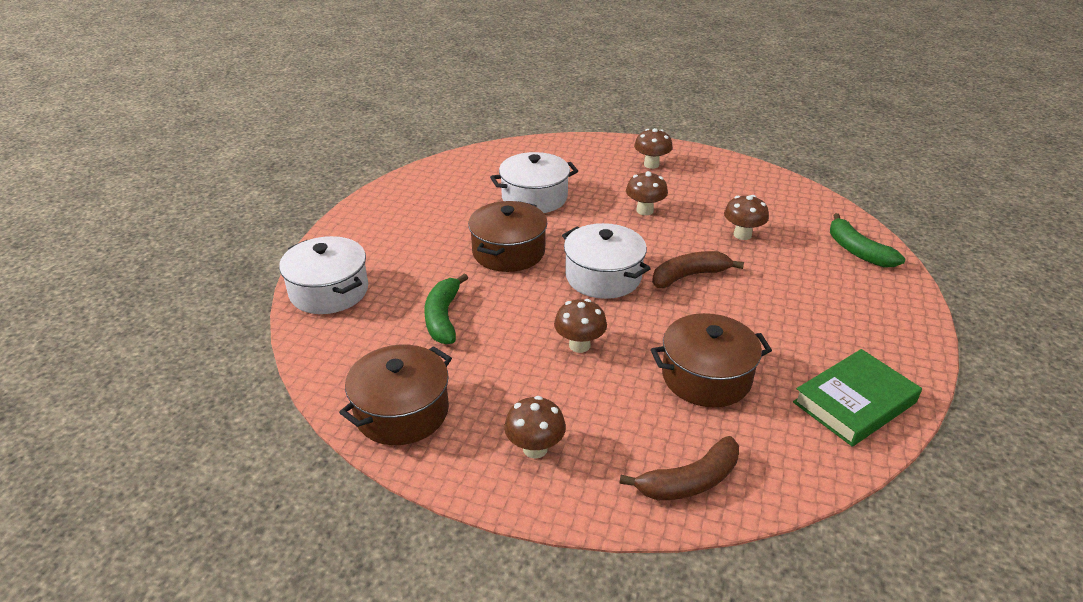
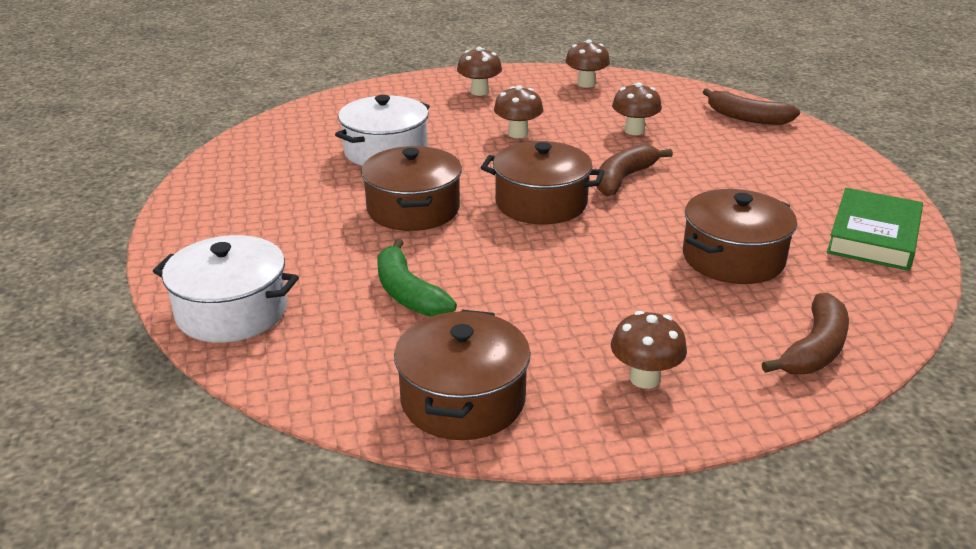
camera: 30 degrees left, 5 degrees down
(579, 345) = (585, 271): brown mushroom -> brown mushroom (586, 84)
(603, 276) = (541, 203): white pot -> brown pot
(857, 251) = (746, 117): green banana -> brown banana

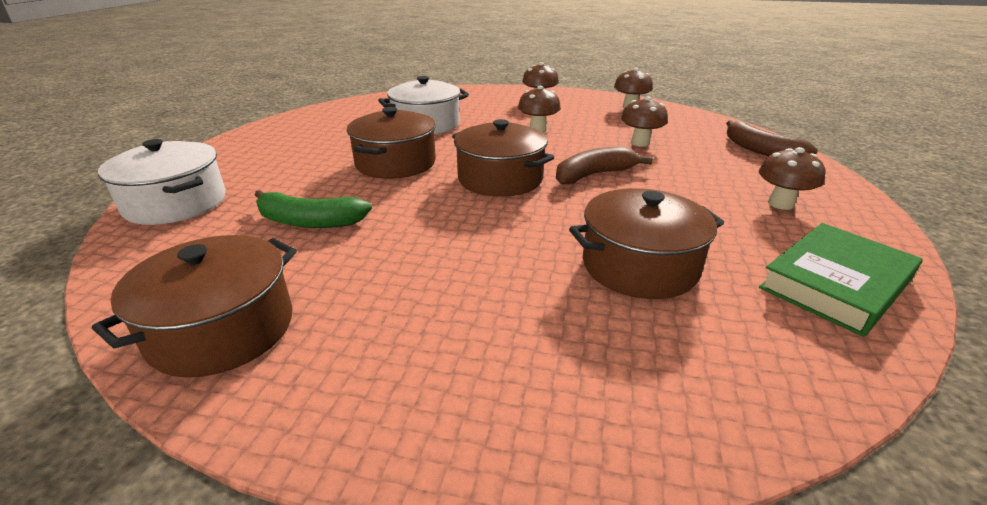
camera: 25 degrees right, 0 degrees up
(408, 293) = (309, 221): green banana -> green banana turned 75 degrees counterclockwise
(645, 378) = (414, 368): brown mushroom -> brown mushroom (780, 204)
(814, 349) = (653, 402): brown banana -> none

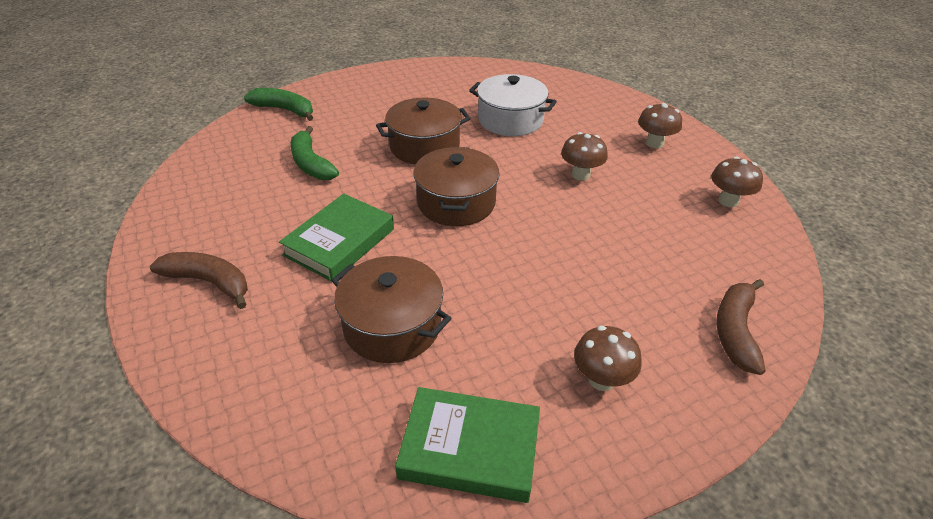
camera: 50 degrees right, 10 degrees up
(176, 203) = (285, 110): white pot -> green banana
(222, 329) = (192, 203): brown pot -> none
(473, 250) = (339, 242): none -> green book
(594, 175) = (523, 245): brown banana -> brown banana (209, 282)
(640, 143) = (634, 243): brown mushroom -> none

